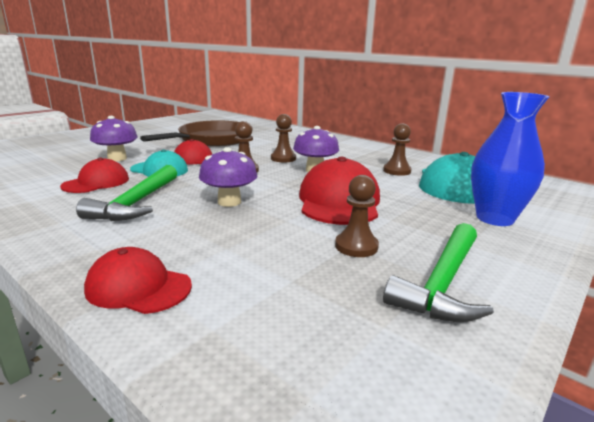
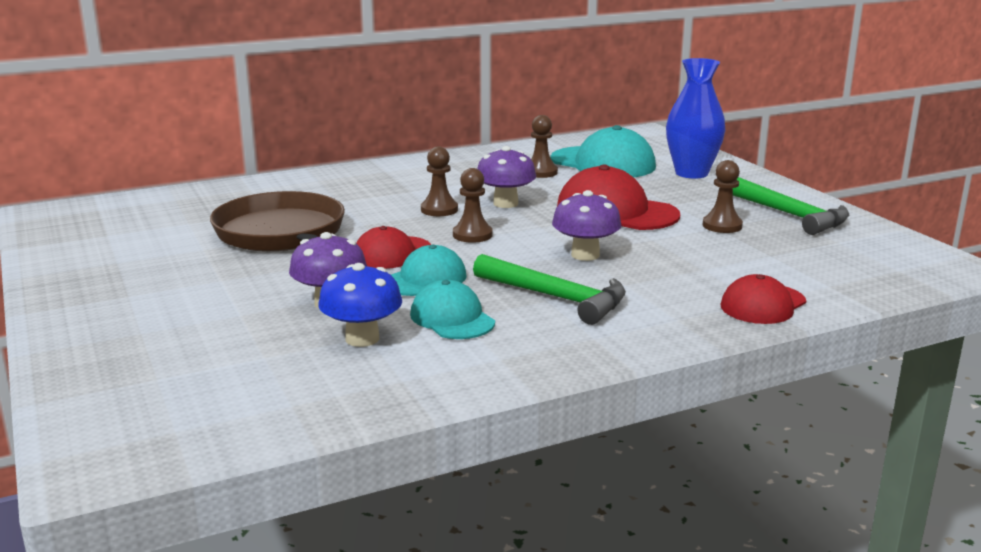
camera: 65 degrees left, 0 degrees up
(66, 170) = (362, 338): none -> blue mushroom
(96, 182) = (452, 318): red cap -> turquoise cap

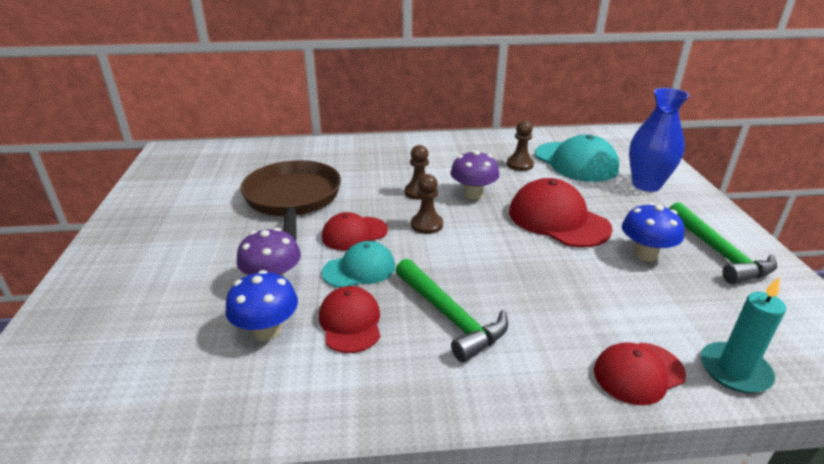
camera: 20 degrees right, 10 degrees up
(452, 318) = (350, 322): turquoise cap -> red cap
(585, 255) = (504, 267): purple mushroom -> none
(722, 226) = (645, 254): brown pawn -> blue mushroom
(844, 289) = (734, 370): none -> turquoise candle

